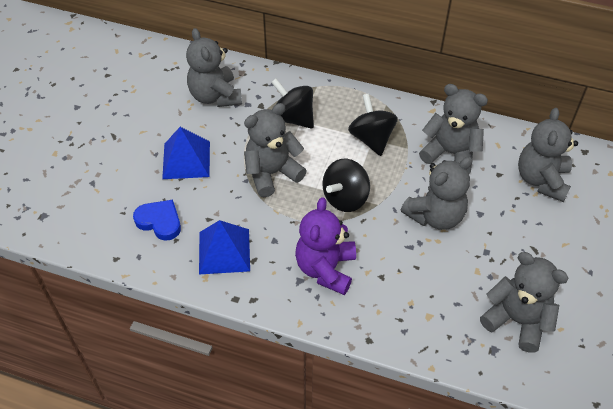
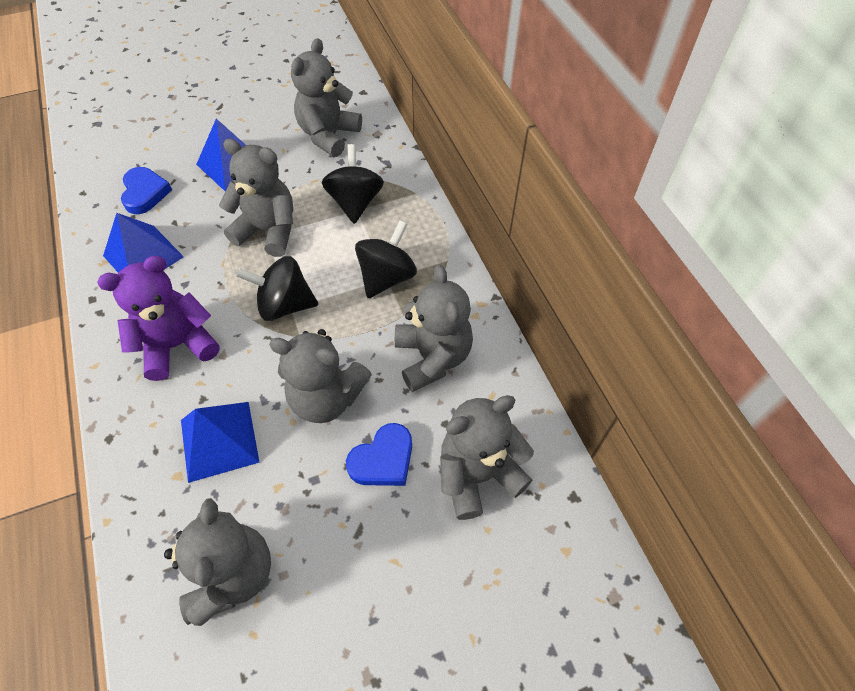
camera: 50 degrees right, 5 degrees up
(421, 283) = (219, 440): none -> blue pyramid
(499, 214) = (383, 459): none -> blue heart

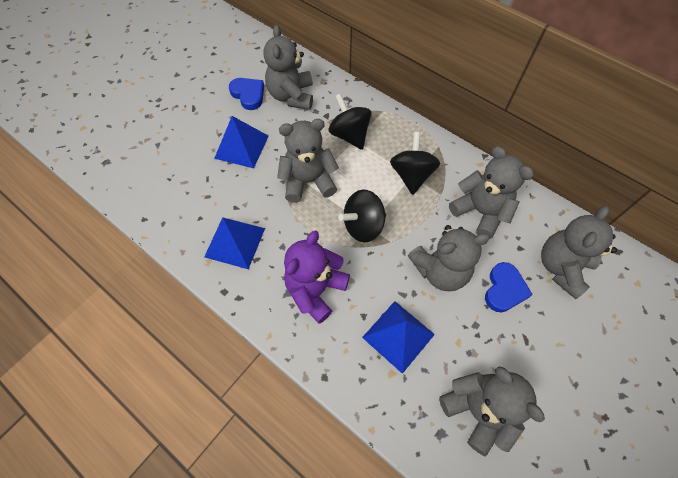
camera: 30 degrees left, 5 degrees up
(145, 193) = (194, 197): blue heart -> blue heart (248, 95)

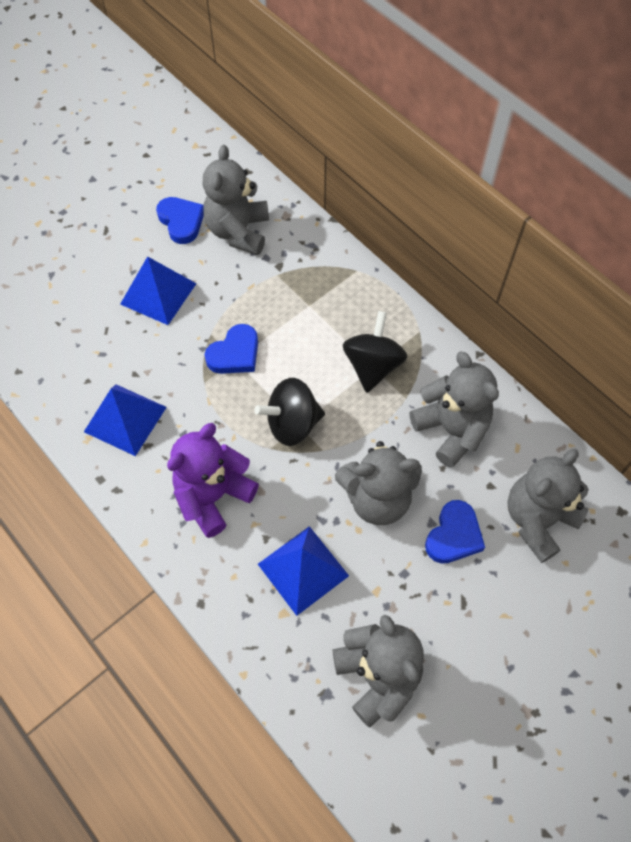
camera: 10 degrees right, 0 degrees up
(308, 181) = (235, 354): grey teddy bear -> blue heart
(349, 135) = (303, 298): black spinning top -> none

